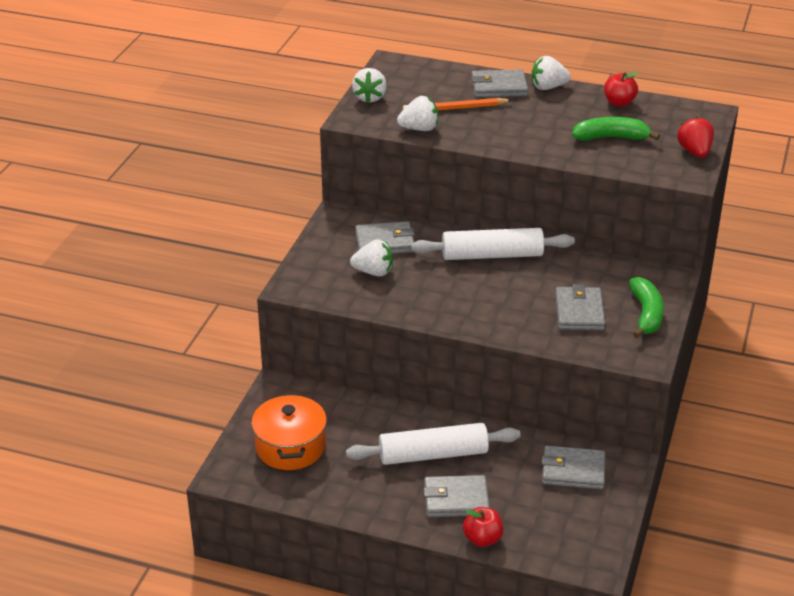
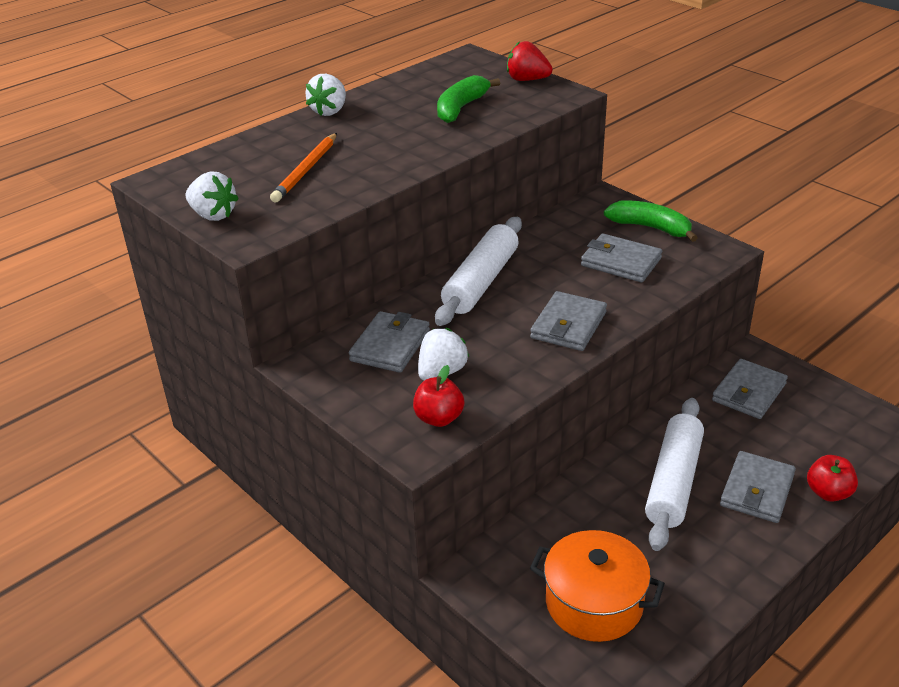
camera: 60 degrees left, 0 degrees up
(419, 129) = (321, 202): white strawberry -> none
(499, 87) = (295, 135): grey wallet -> grey wallet (568, 325)
(619, 103) = (402, 87): red apple -> red apple (439, 418)

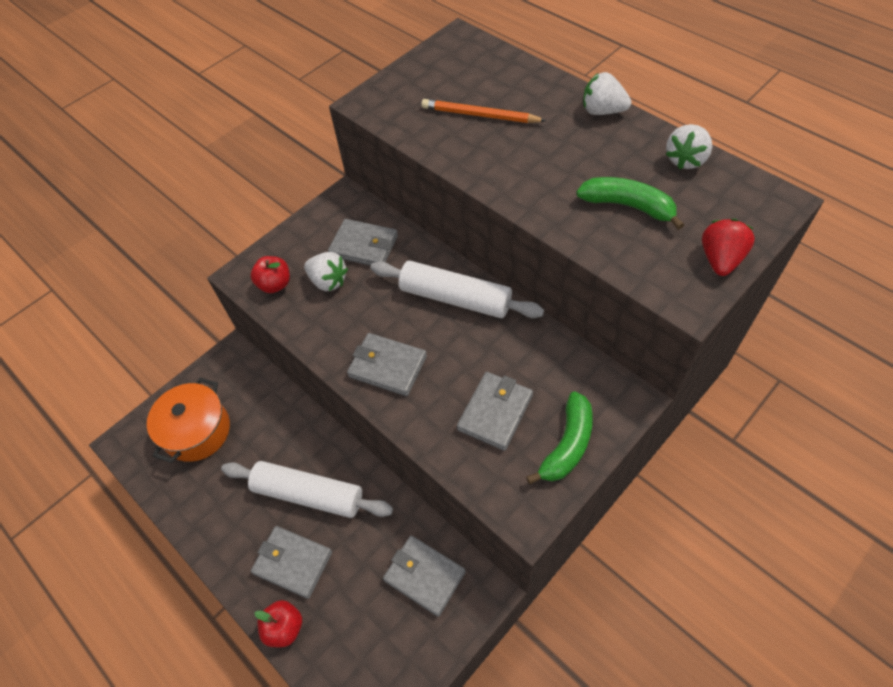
camera: 90 degrees right, 20 degrees up
(213, 215) = (404, 78): white strawberry -> white strawberry (685, 160)

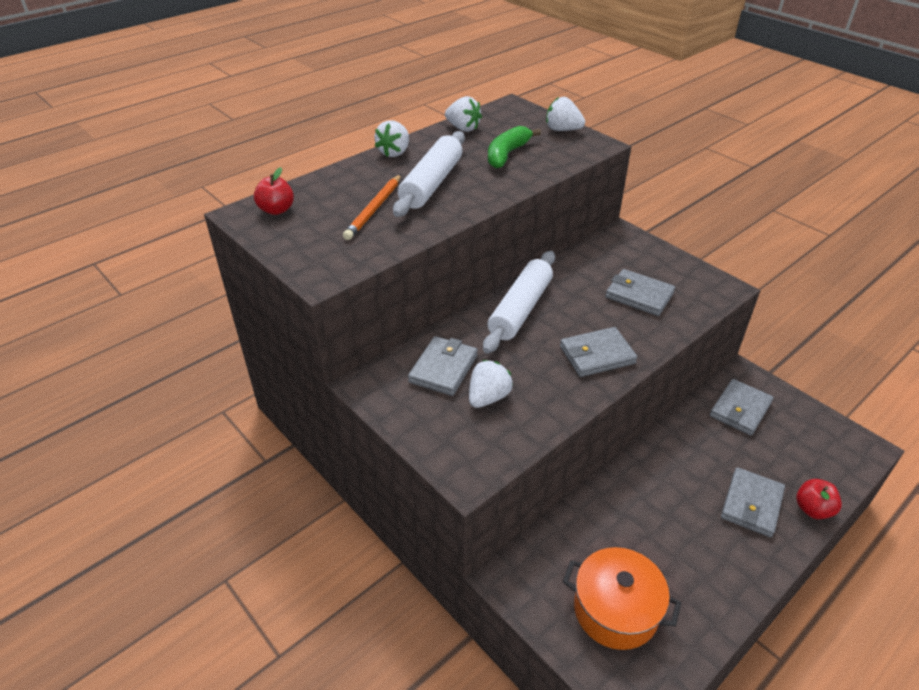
camera: 90 degrees left, 15 degrees down
(275, 284) = (487, 443): red apple -> red apple (276, 210)
(308, 494) = (680, 493): white rolling pin -> white rolling pin (432, 183)
(387, 366) = (597, 355): grey wallet -> grey wallet turned 45 degrees clockwise
(567, 445) = (663, 264): green banana -> none
(720, 259) = (562, 130): red strawberry -> white strawberry

